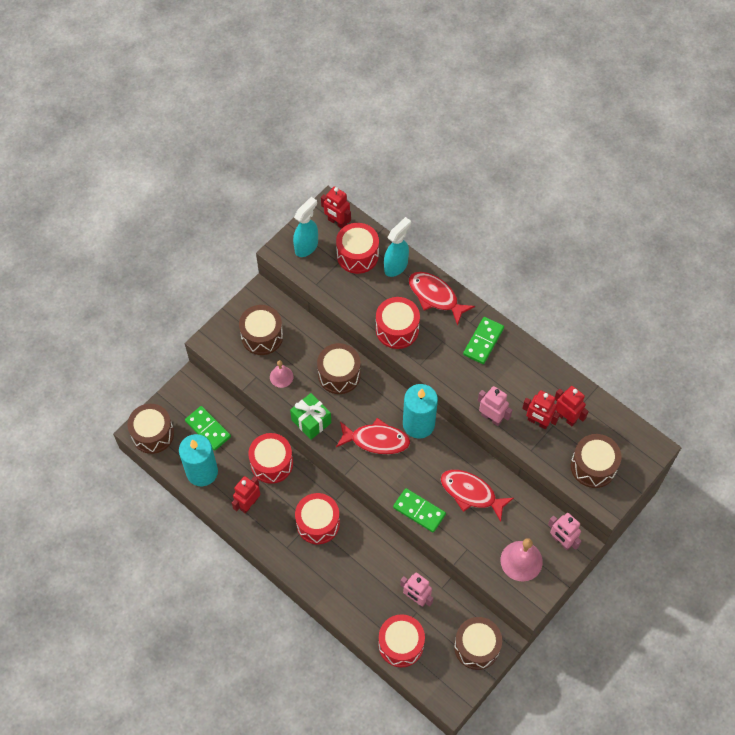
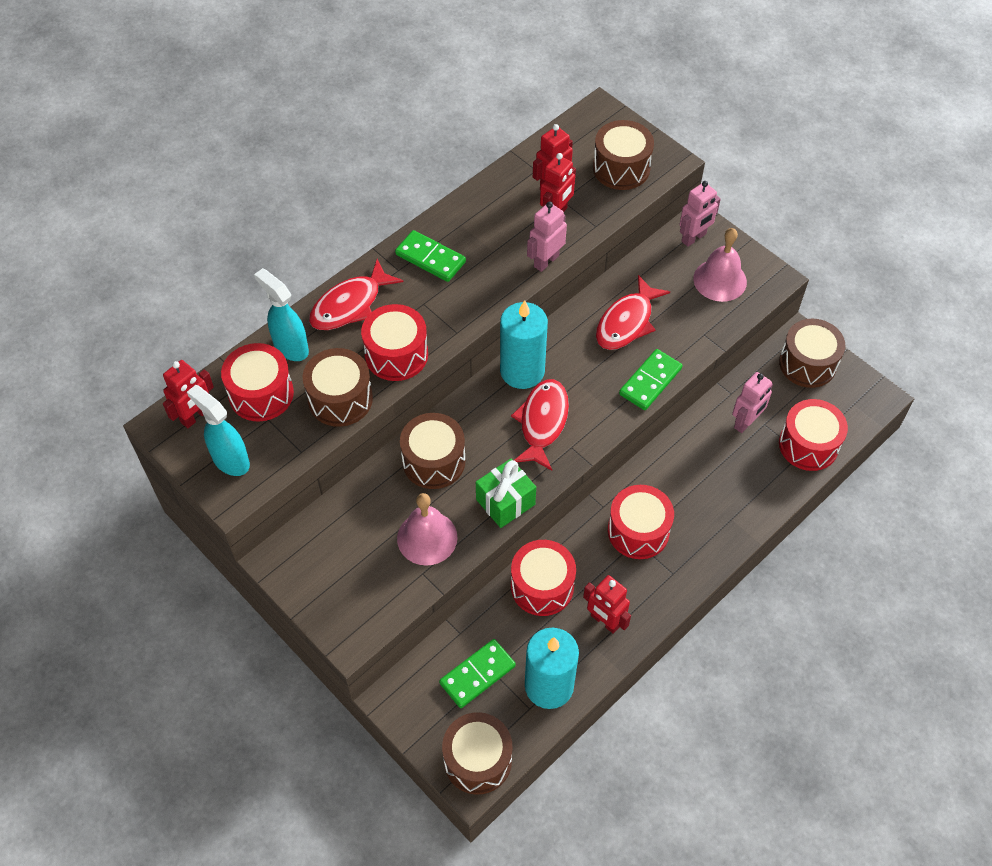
camera: 85 degrees left, 5 degrees down
(262, 336) = (353, 561): brown drum -> brown drum (340, 399)
(281, 376) = (427, 538): pink bell -> pink bell, size x1.66

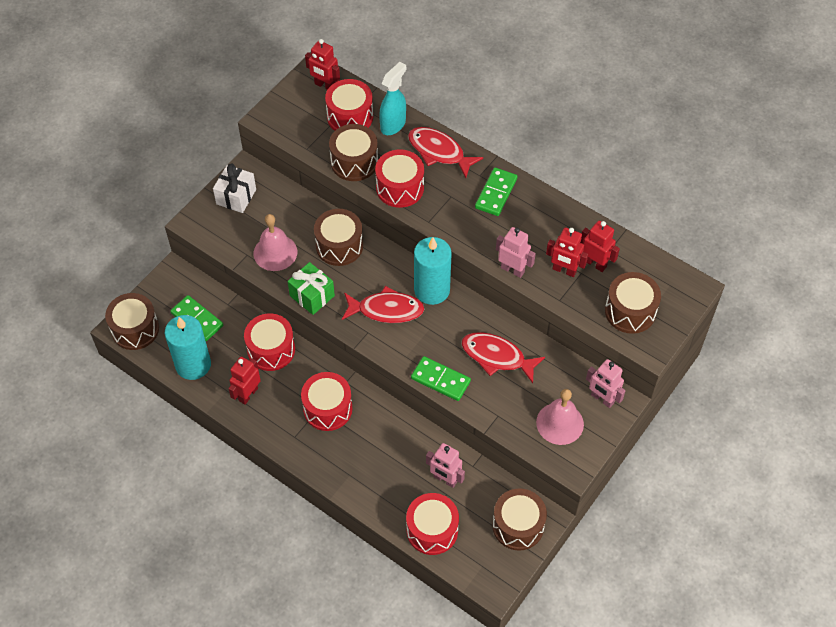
camera: 80 degrees right, 0 degrees up
(230, 460) = (293, 112): turquoise spray bottle -> none
(320, 577) = (236, 197): none -> white gift

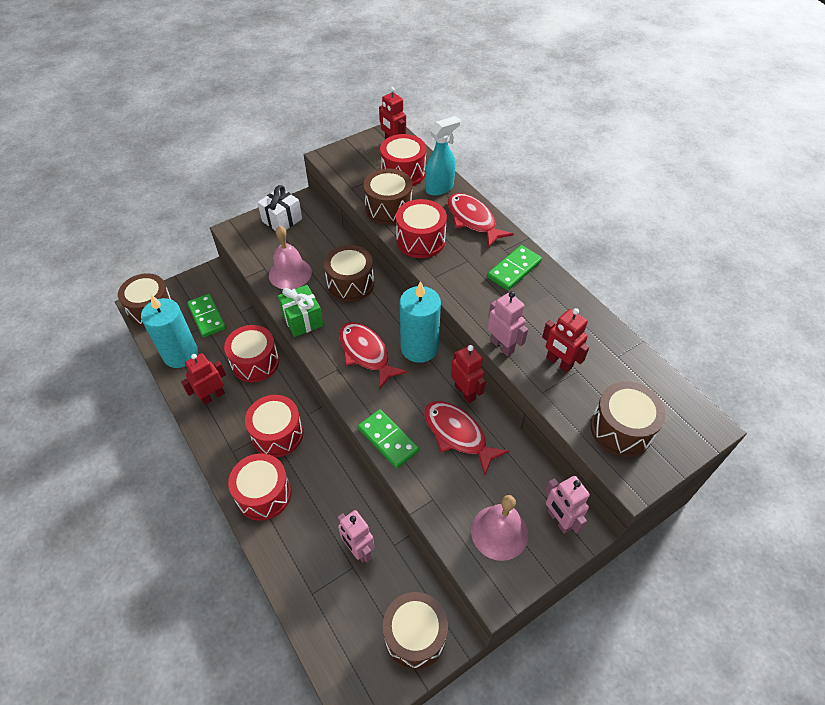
camera: 20 degrees right, 5 degrees down
(386, 310) = (366, 353): red fish -> red fish turned 150 degrees counterclockwise
(432, 530) = (318, 604): red drum -> red drum (264, 494)
(595, 263) = (596, 365): red robot -> red robot (465, 392)

